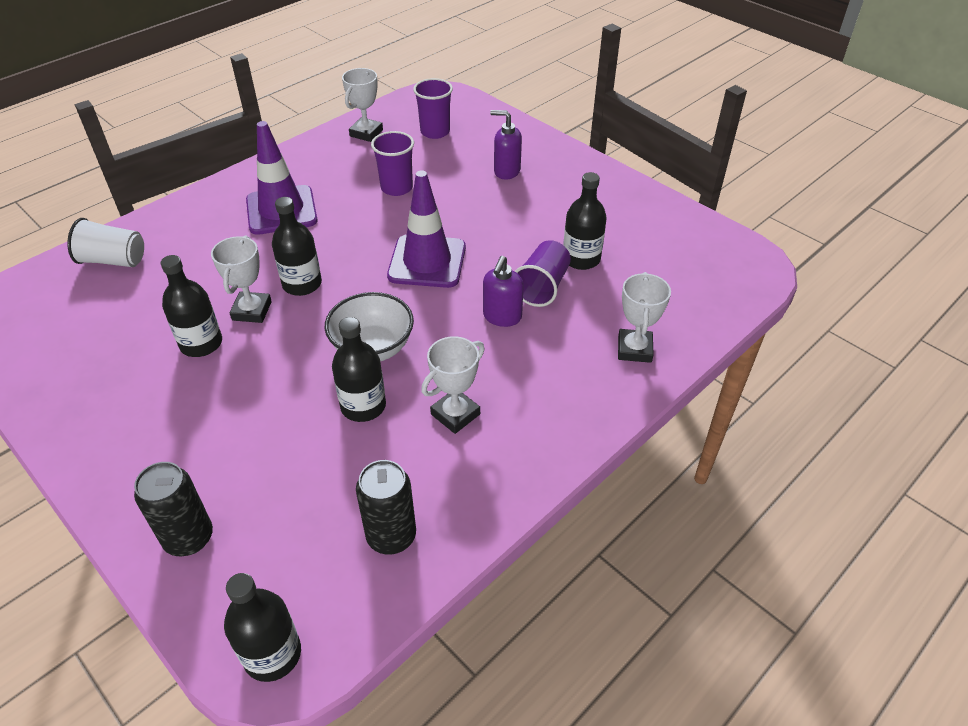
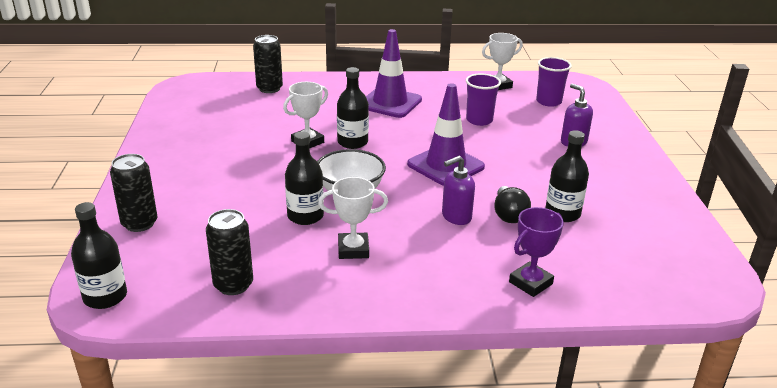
camera: 40 degrees right, 15 degrees down
(113, 260) = (269, 89): white cup -> black can
(201, 343) = (261, 144): black bottle -> none
(542, 287) = (509, 215): purple cup -> black light bulb
(634, 349) = (530, 283): white trophy -> purple trophy

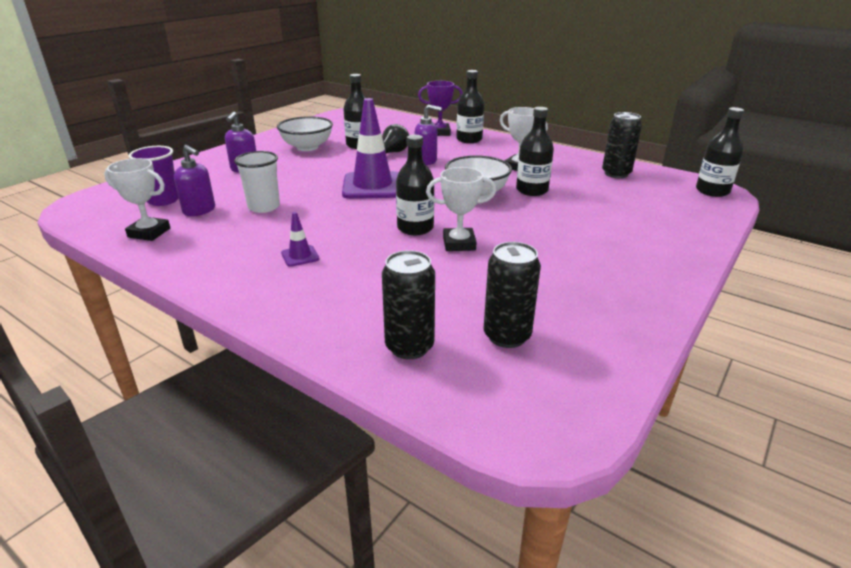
camera: 140 degrees left, 0 degrees up
(139, 223) = (681, 225): black can -> black can (507, 336)
(390, 103) = (300, 256): purple traffic cone -> purple traffic cone, size x0.44
(474, 283) = (469, 139): none -> black bottle
(479, 120) = (264, 207): purple cup -> white cup
(509, 104) = (199, 211): none -> purple soap dispenser
(597, 188) = (307, 147): none -> white bowl

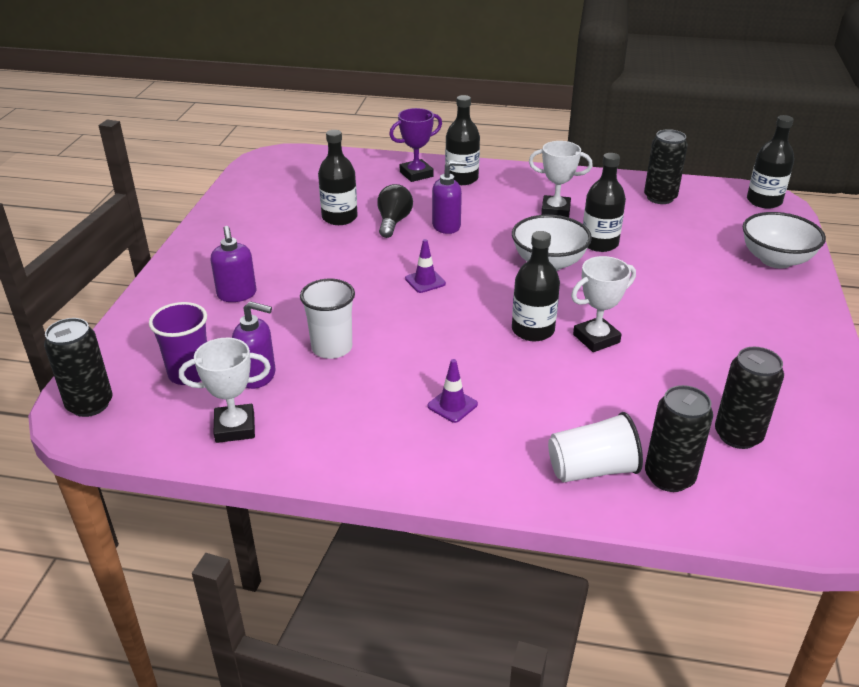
camera: 25 degrees left, 5 degrees up
(91, 202) = (90, 404): none -> black can
(307, 147) = (277, 237): white bowl -> white bowl (775, 260)
(352, 322) = (592, 469): none -> white cup
(372, 186) = (425, 281): purple traffic cone -> purple traffic cone, size x0.44

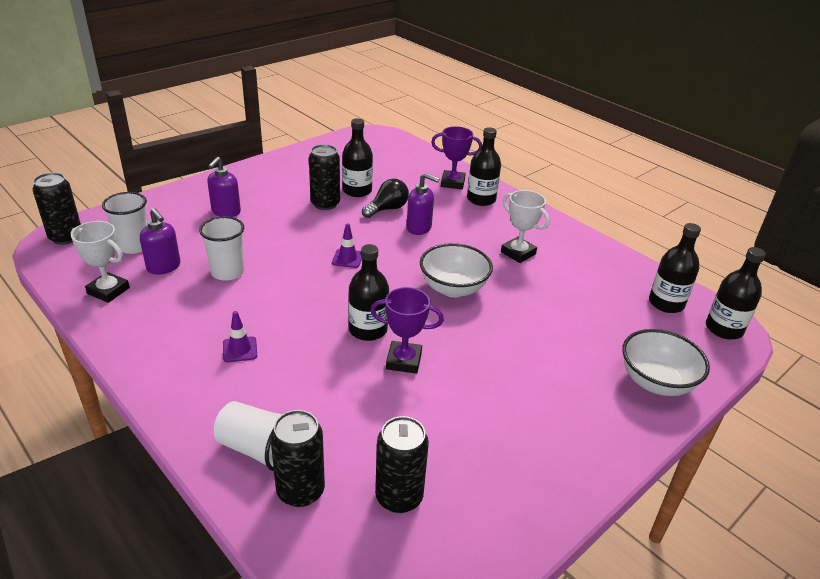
camera: 35 degrees right, 0 degrees up
(189, 373) = (134, 246): purple cup -> white cup
(596, 338) = (404, 361): white trophy -> purple trophy
(599, 243) = (516, 293): black bottle -> black bottle (666, 303)
(660, 198) = (624, 282): black can -> black can (325, 204)

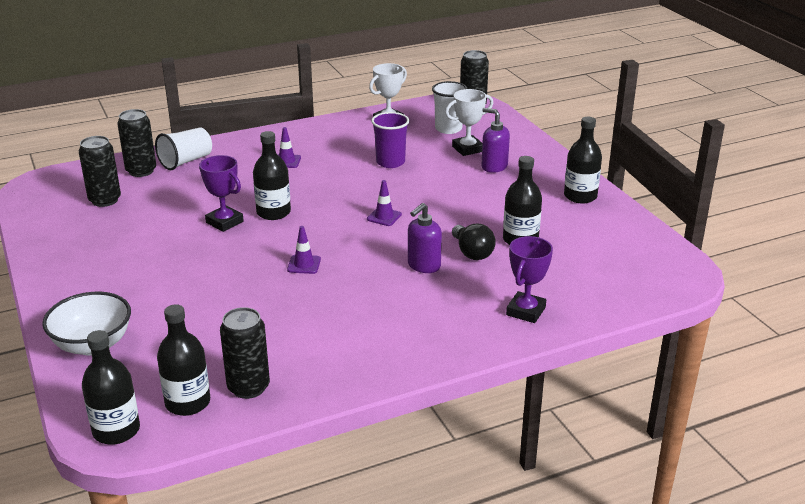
camera: 110 degrees right, 5 degrees down
(164, 267) = (411, 139): purple soap dispenser -> none
(227, 272) = (390, 162): white cup -> purple cup
(325, 204) = (495, 217): black can -> black can (248, 387)
(404, 361) = (224, 222): purple trophy -> purple trophy turned 75 degrees counterclockwise
(453, 288) = (304, 264): white bowl -> purple traffic cone
(481, 199) = (476, 324): black bottle -> black bottle (580, 196)
(518, 253) = (343, 321): white trophy -> white trophy (467, 149)

